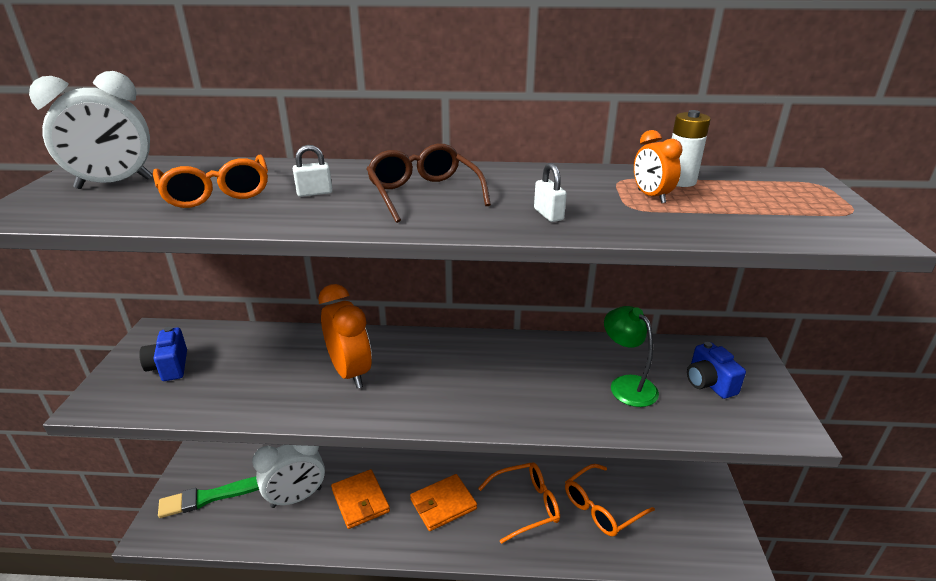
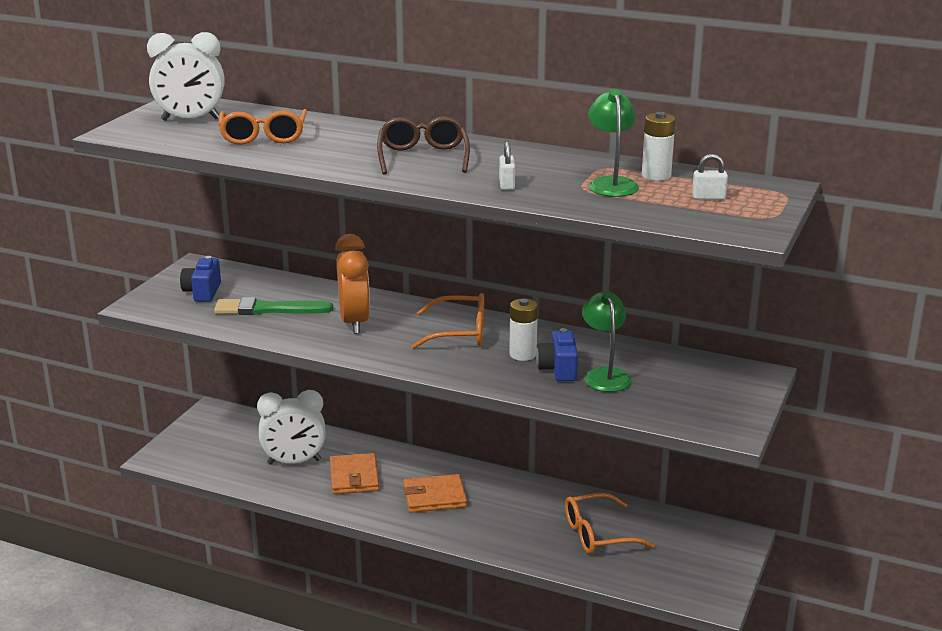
camera: 20 degrees right, 5 degrees down
(211, 497) = (215, 445): green brush -> green brush (268, 309)
(314, 193) = (337, 146): white padlock -> white padlock (708, 197)
(526, 505) = (519, 515): orange glasses -> orange glasses (459, 332)
(536, 376) = (522, 354): none -> white battery
(651, 196) = (611, 183): orange clock -> green lamp
(709, 383) = (688, 388): blue camera -> blue camera (558, 369)

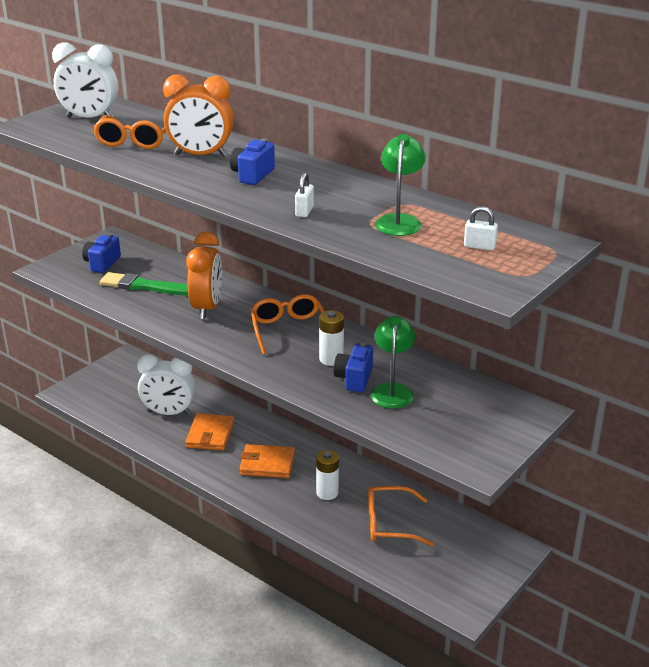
camera: 15 degrees right, 5 degrees up
(350, 144) = (201, 155): none -> orange clock
(423, 157) = (252, 175): brown glasses -> blue camera
(459, 332) = (289, 330): orange glasses -> orange glasses turned 120 degrees counterclockwise
(656, 176) = (446, 217): white battery -> white battery (327, 493)

